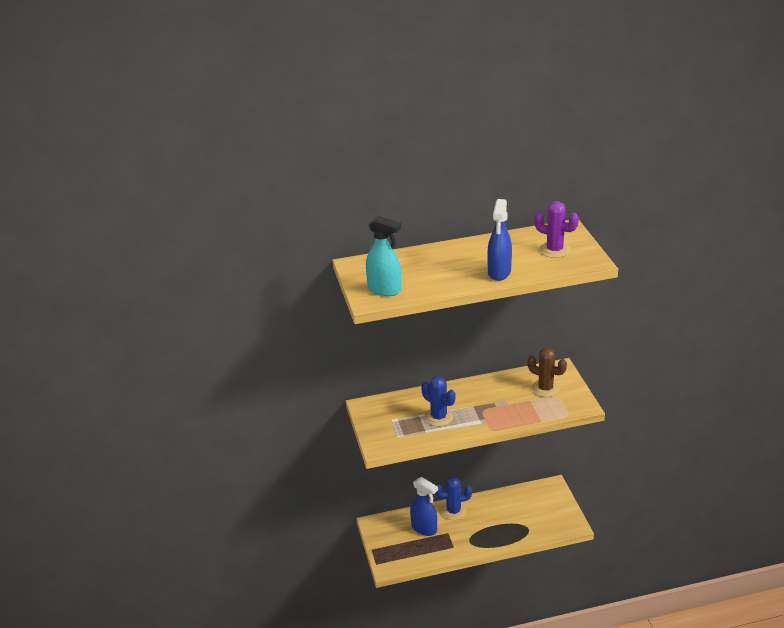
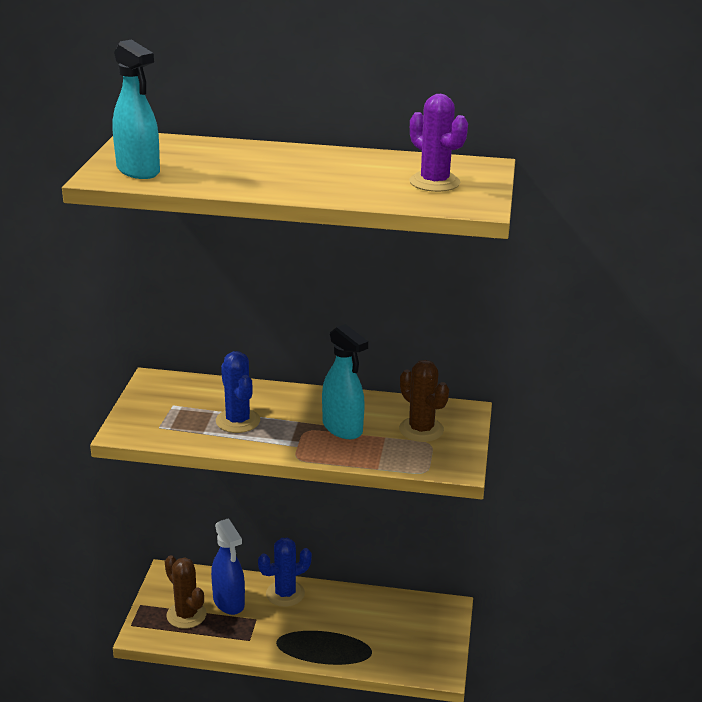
camera: 20 degrees right, 5 degrees down
(405, 545) = (186, 615): none -> brown cactus
(453, 511) = (285, 594): blue cactus -> blue cactus turned 45 degrees counterclockwise
(499, 272) = (321, 188): blue spray bottle -> none
(502, 402) = (342, 428): none -> turquoise spray bottle

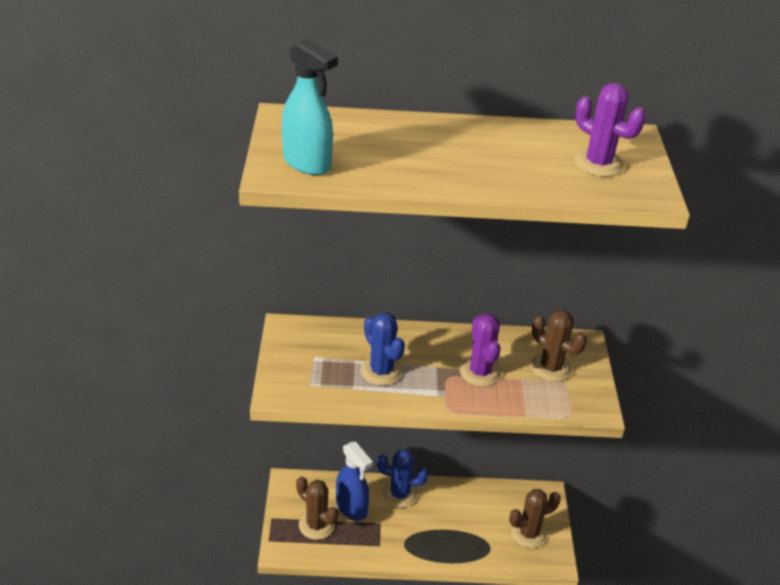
camera: 10 degrees left, 10 degrees up
(285, 594) = (399, 494): blue cactus -> blue cactus turned 45 degrees clockwise
(342, 428) = (480, 372): turquoise spray bottle -> purple cactus
(419, 643) = (528, 533): none -> brown cactus

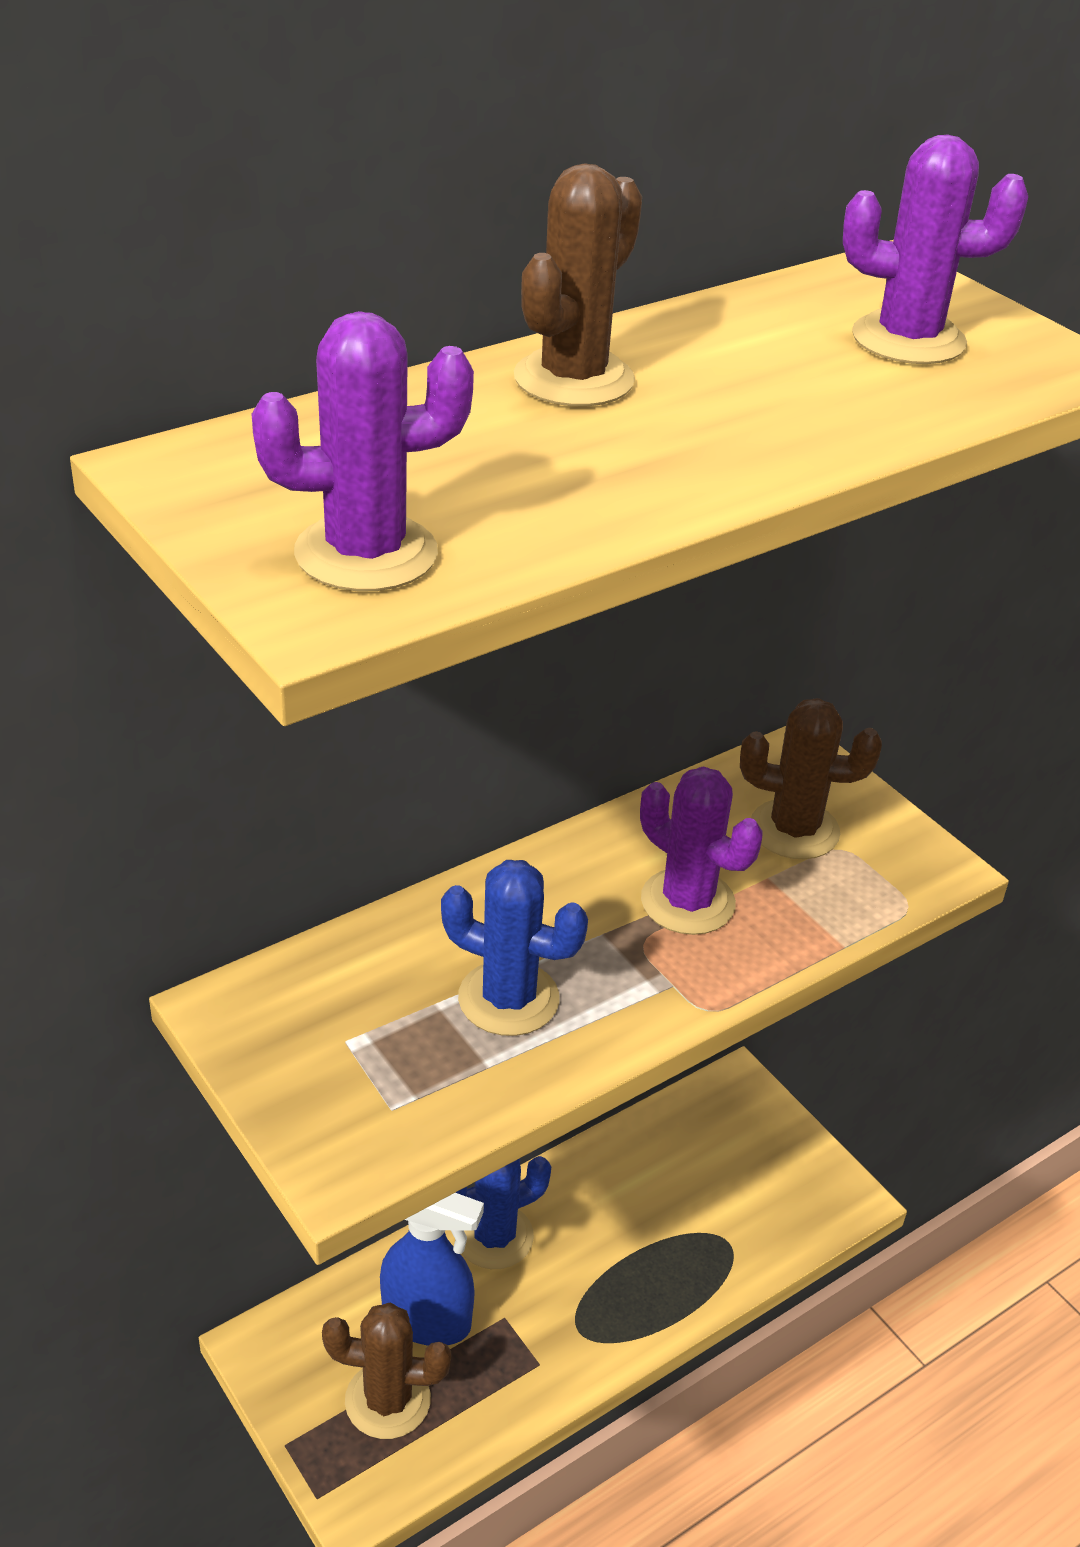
camera: 35 degrees left, 0 degrees up
(307, 163) = (366, 553): turquoise spray bottle -> purple cactus
(528, 533) = (767, 1175): brown cactus -> brown cactus (573, 379)

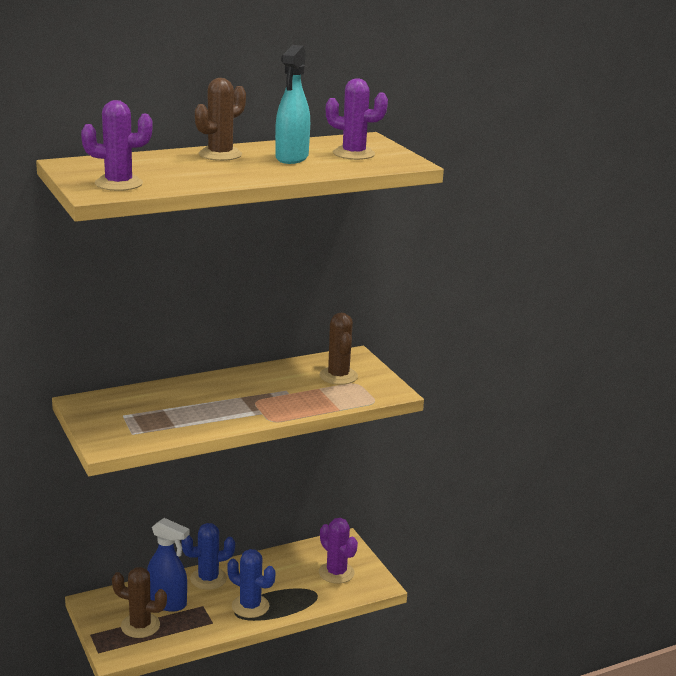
camera: 10 degrees right, 15 degrees down
(508, 999) = (193, 410): blue cactus -> blue cactus (250, 606)
(688, 902) = (281, 392): purple cactus -> purple cactus (336, 573)
(766, 374) = (291, 158): none -> turquoise spray bottle
(794, 830) = (338, 376): brown cactus -> brown cactus turned 60 degrees clockwise

